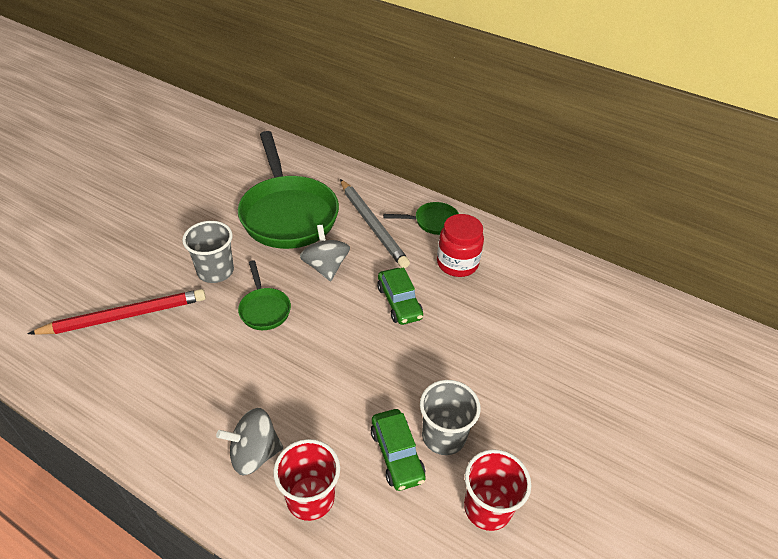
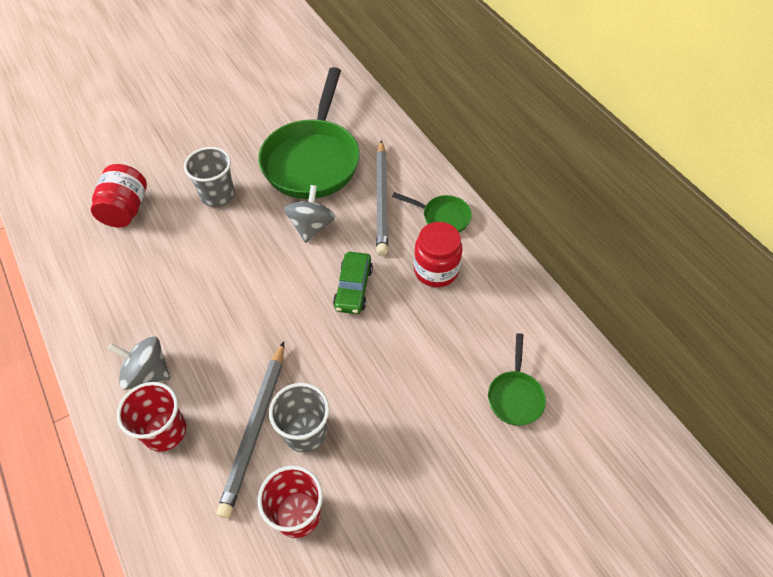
camera: 30 degrees right, 10 degrees up
(125, 316) = (126, 209): red pencil -> red jar
(264, 309) = (234, 247): green pan -> green pan (515, 396)
(397, 454) = (255, 429): green car -> grey pencil

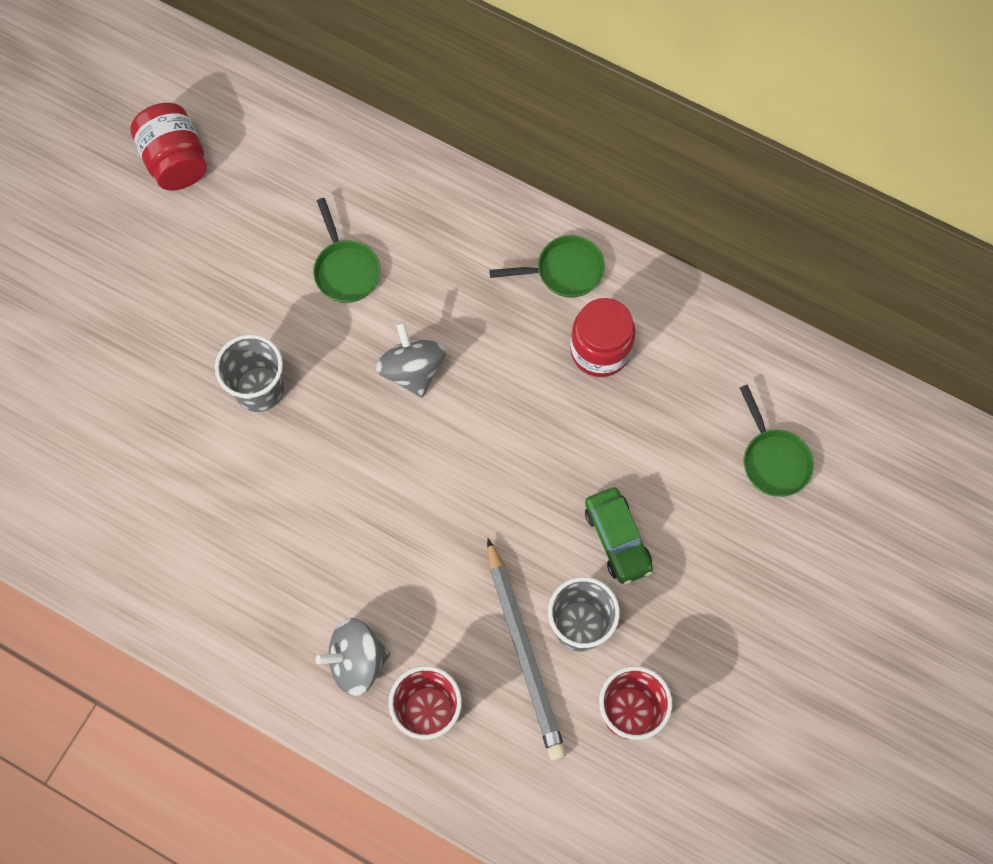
camera: 30 degrees left, 15 degrees up
(126, 209) = (154, 474): red jar -> red jar (175, 161)
(313, 160) = (345, 269): green pan -> green pan, size x0.45
(353, 288) = (519, 426): green car -> green car (617, 539)
(382, 199) = (474, 284): grey pencil -> none

